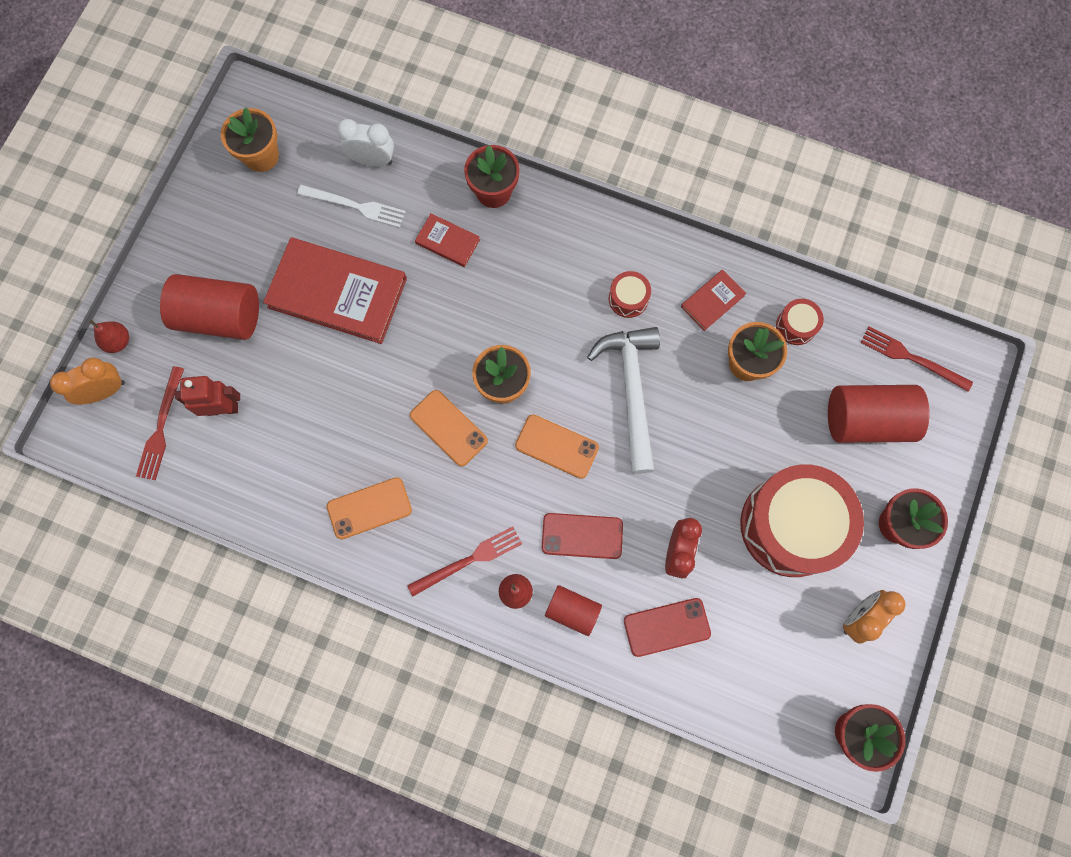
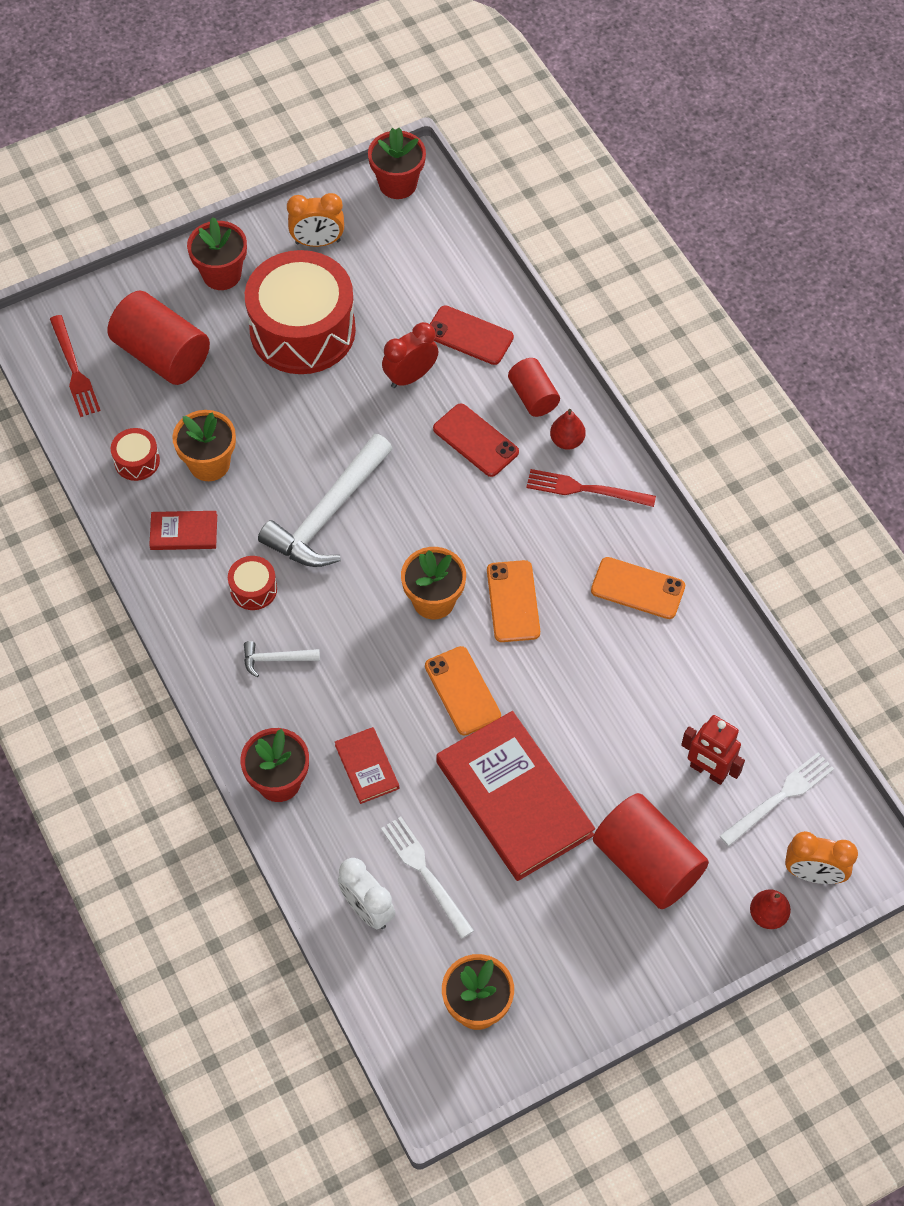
camera: 140 degrees left, 15 degrees down
(161, 427) = (780, 797): red fork -> white fork
(557, 446) = (433, 519): orange phone -> orange phone (462, 691)
(568, 264) = (275, 659): none -> white hammer

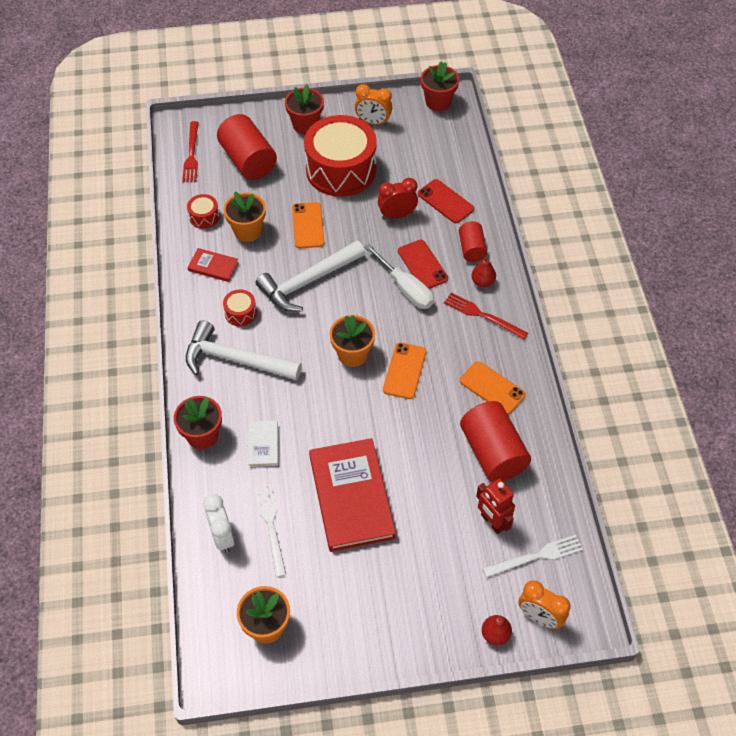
camera: 20 degrees right, 5 degrees down
(275, 659) = (235, 360): white hammer -> white hammer, size x2.24
(367, 767) = (263, 445): red book -> white book
(462, 691) = (346, 417): orange phone -> orange phone (308, 225)
(467, 483) = (406, 289): none -> white screwdriver
(647, 863) = (424, 570): red cylinder -> red cylinder (493, 452)

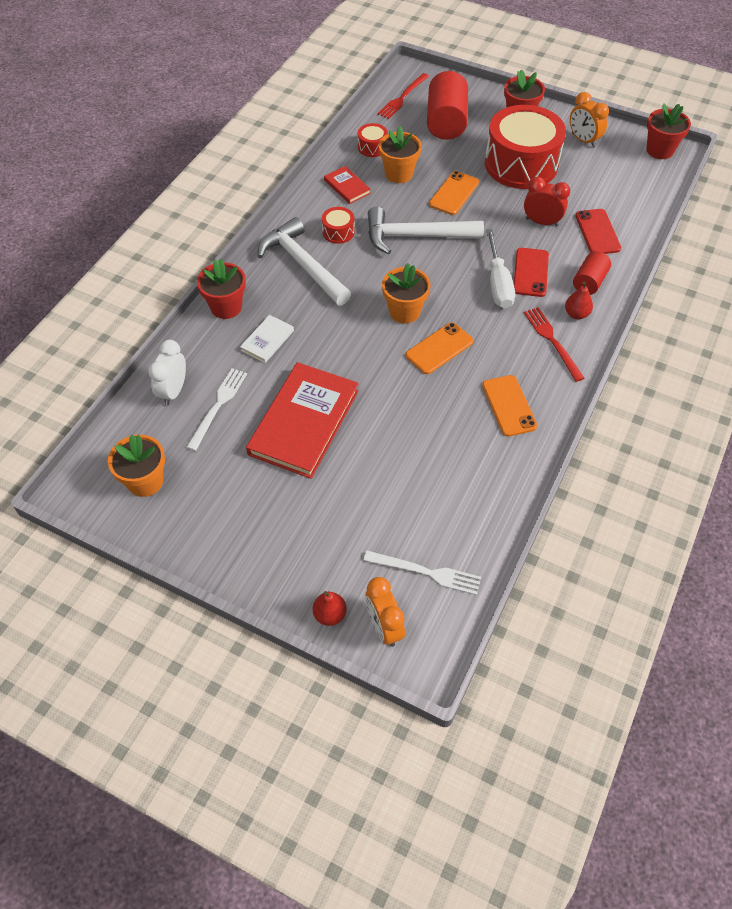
camera: 35 degrees right, 0 degrees up
(492, 522) = (410, 518): red robot -> none
(493, 452) = (462, 460): red cylinder -> none

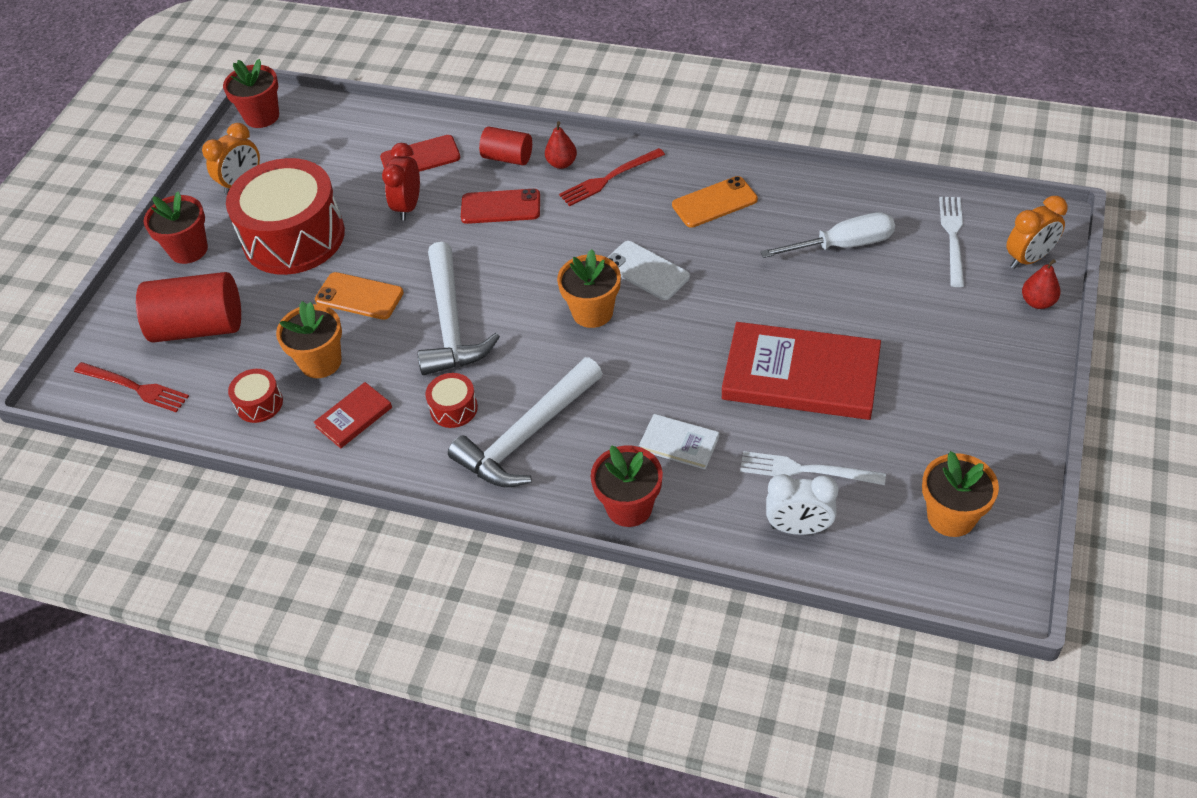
camera: 95 degrees left, 5 degrees down
(439, 348) = (646, 271): orange phone -> white phone
(498, 284) = (526, 233): white screwdriver -> white screwdriver (844, 245)

